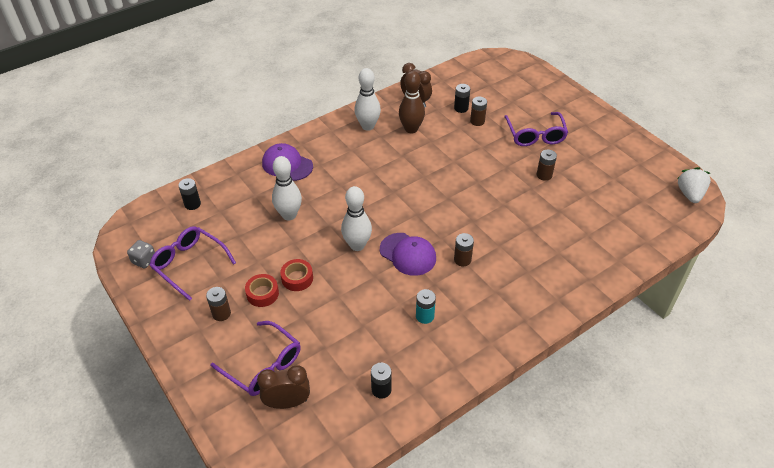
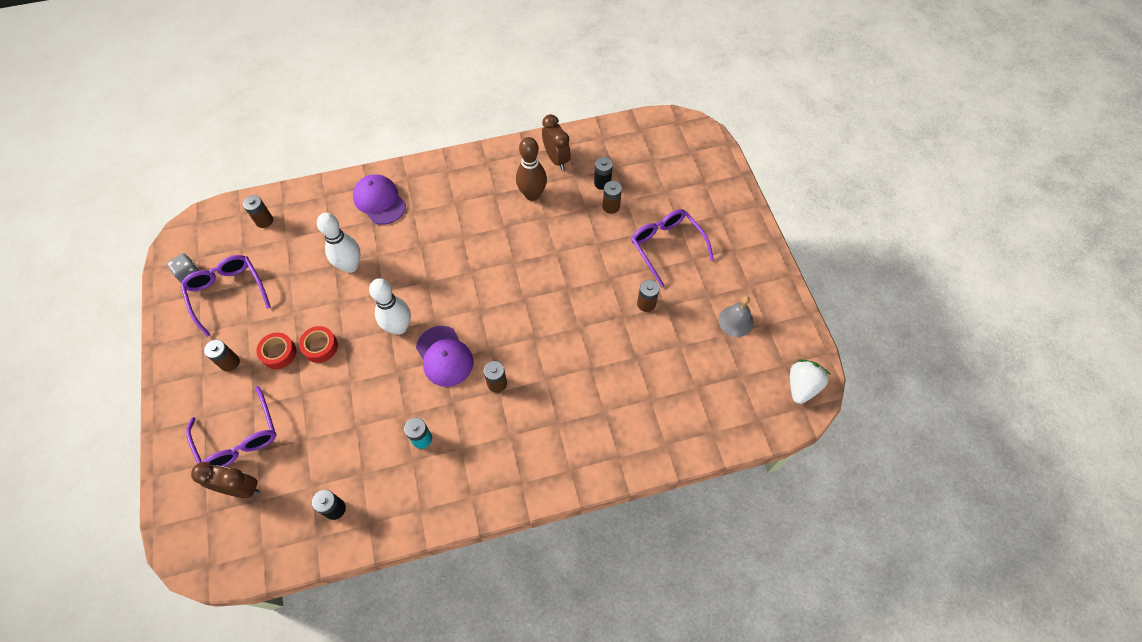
camera: 20 degrees right, 15 degrees up
(192, 204) = (264, 221): black battery -> brown battery
(368, 126) = (488, 176): white bowling pin -> none
(535, 135) = (666, 246): purple glasses -> purple glasses turned 135 degrees clockwise
(616, 167) = (736, 321): none -> grey bell

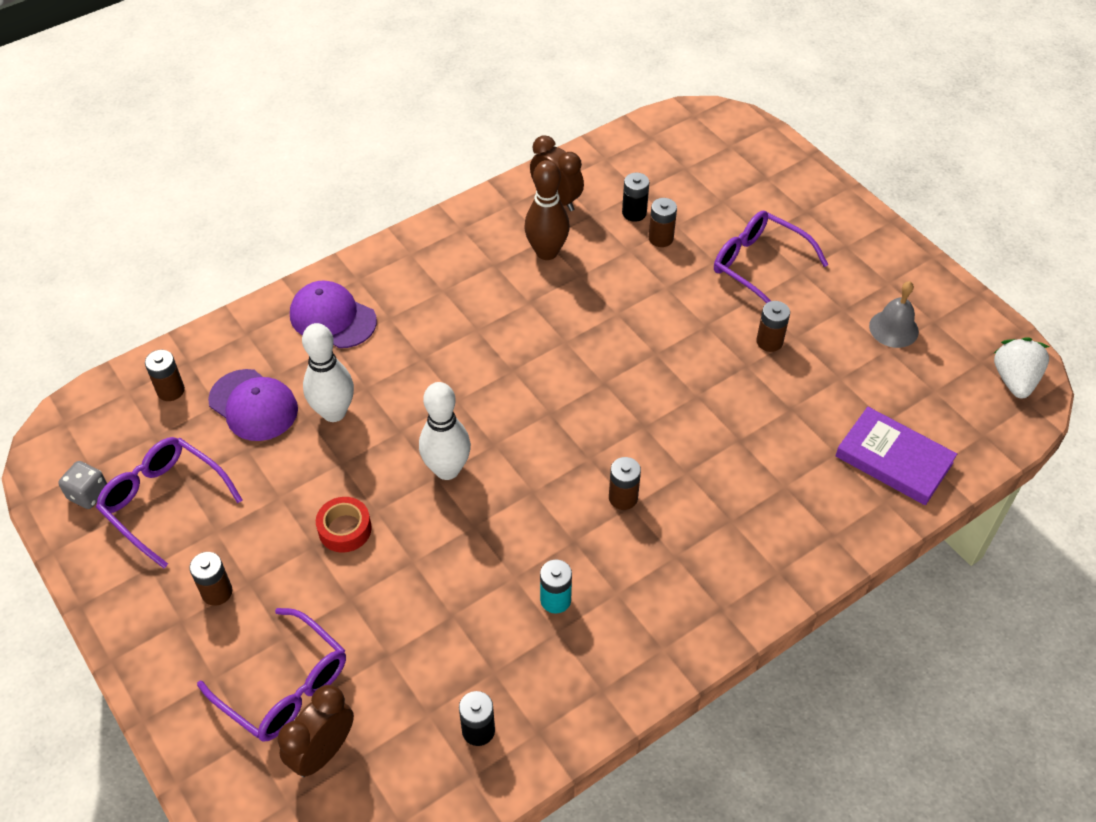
camera: 20 degrees left, 10 degrees down
(241, 488) = (323, 752): brown clock -> brown clock turned 45 degrees counterclockwise
(279, 353) = (286, 556): red tape -> none
(444, 356) = (532, 487): purple cap -> purple cap (253, 405)
(687, 417) = (894, 459): none -> purple book

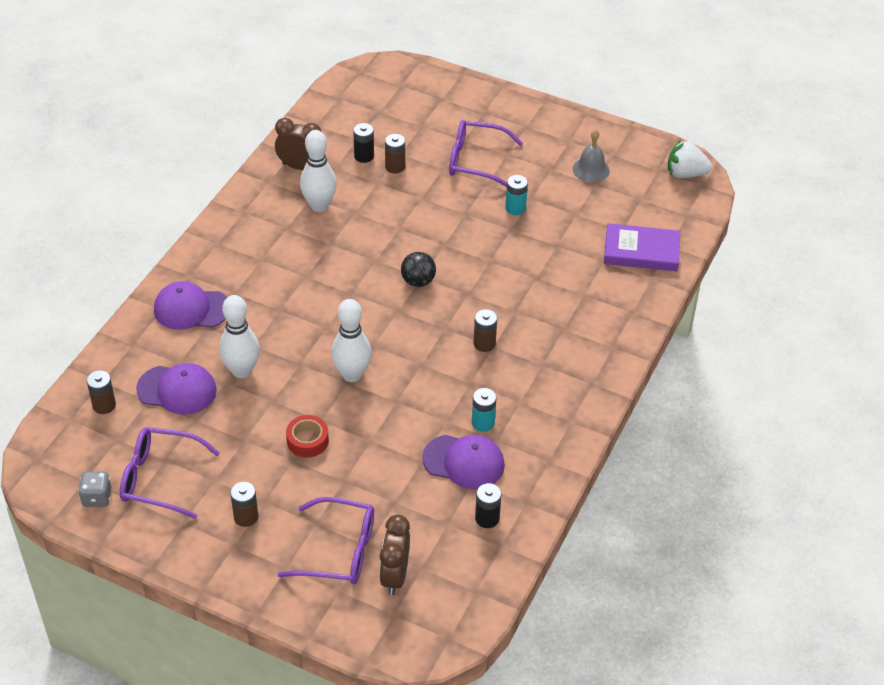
camera: 30 degrees left, 5 degrees down
(500, 641) = (464, 462): none -> purple cap
(547, 252) = (319, 205): brown bowling pin -> white bowling pin
(597, 386) = (418, 281): none -> black ball
(769, 341) = (515, 208): brown battery -> turquoise battery
(1014, 380) = (685, 174): white strawberry -> white strawberry turned 60 degrees counterclockwise

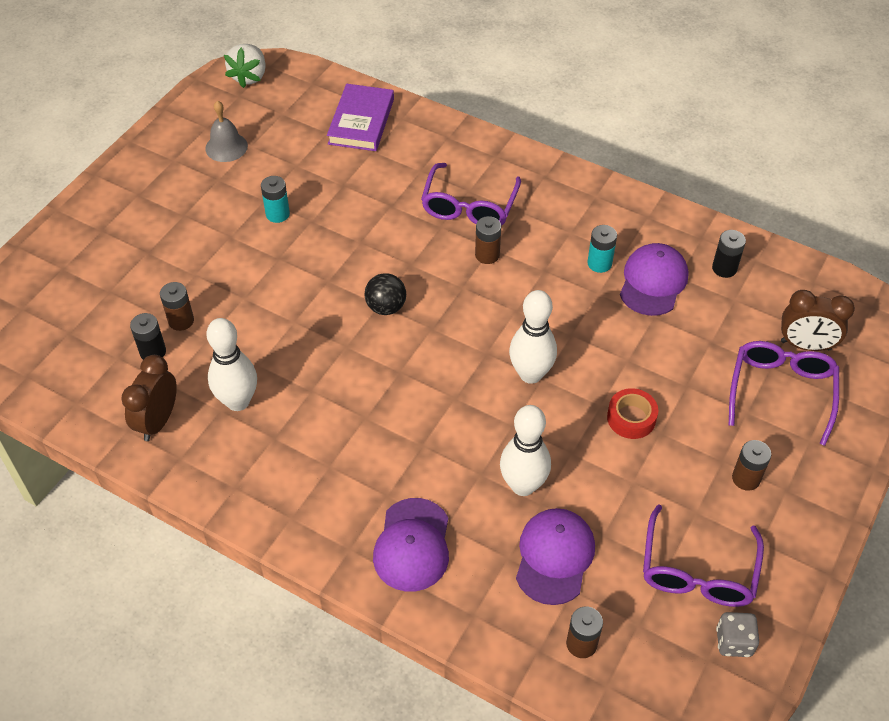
camera: 85 degrees left, 5 degrees up
(476, 161) = (189, 243): purple glasses -> purple glasses (469, 206)

